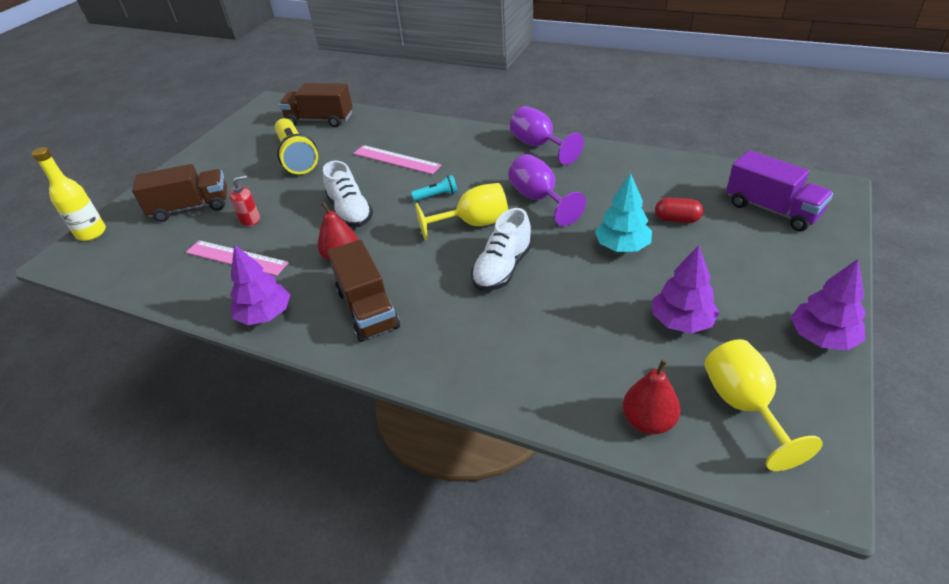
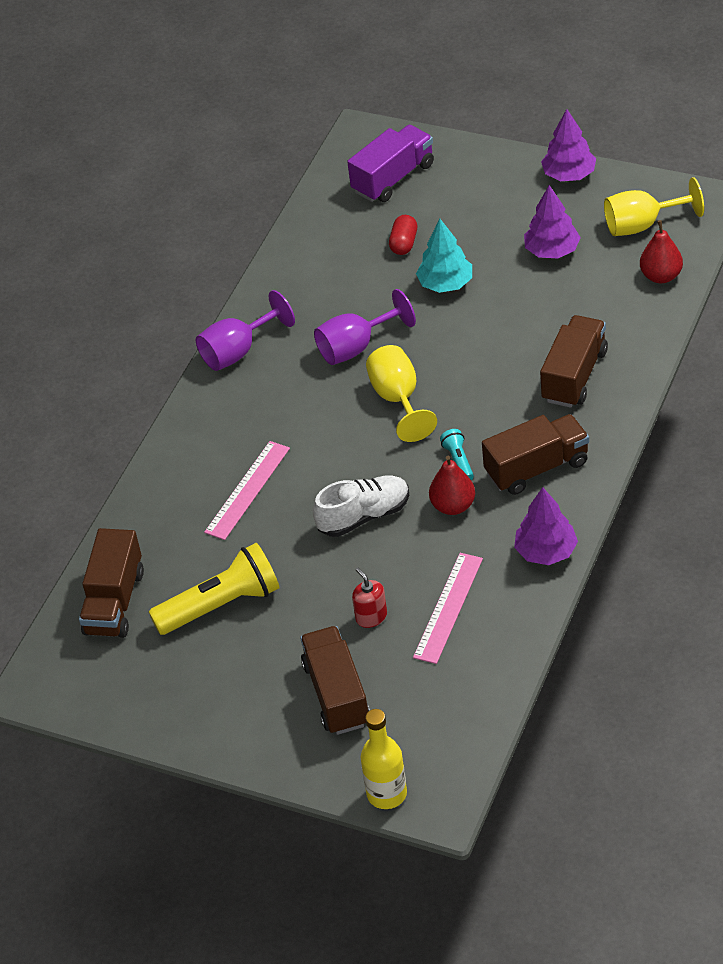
camera: 90 degrees left, 5 degrees up
(437, 196) = (338, 437): turquoise flashlight -> turquoise flashlight (458, 461)
(485, 337) = (574, 376): none -> brown truck
(503, 268) = (476, 370): white shoe -> none

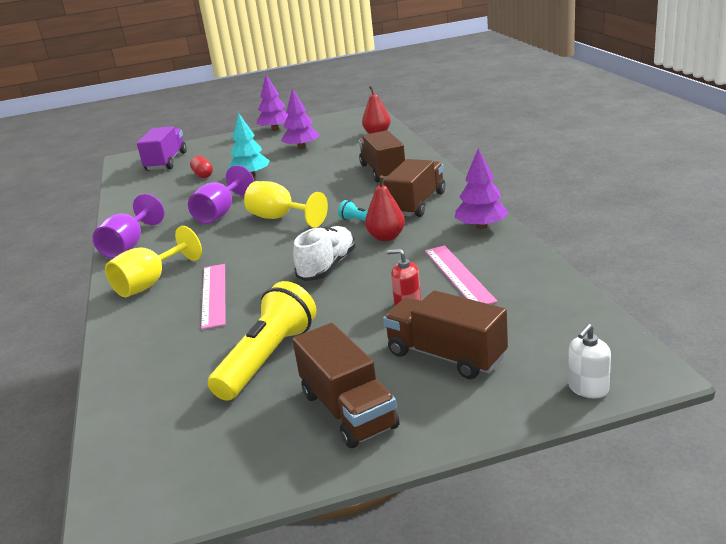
camera: 40 degrees left, 20 degrees down
(114, 602) = (155, 406): brown truck -> brown truck (348, 410)
(387, 794) = (588, 388): yellow bottle -> white soap dispenser
(642, 225) = (341, 127): yellow goblet -> yellow goblet (150, 283)

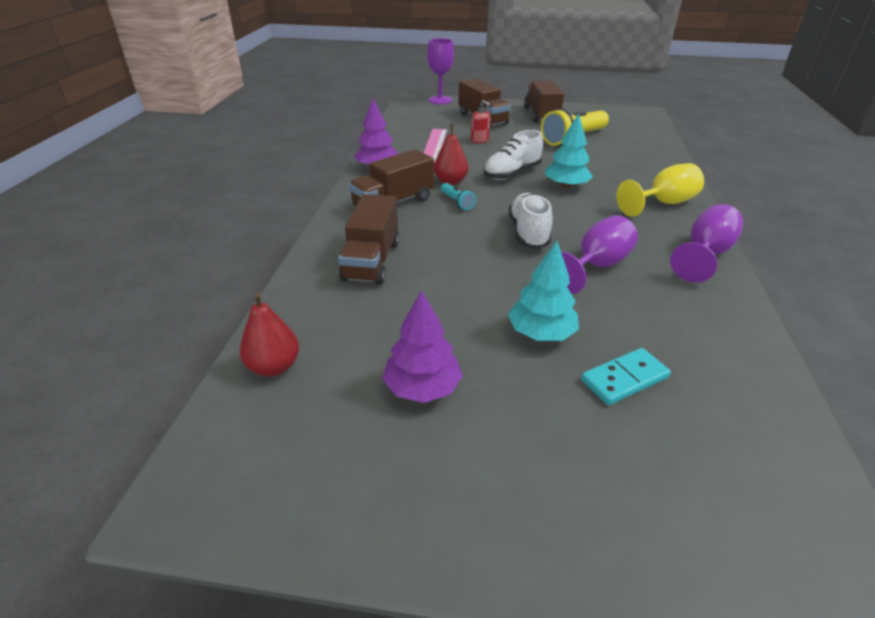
camera: 160 degrees left, 10 degrees up
(166, 162) = (722, 493): purple truck -> none
(203, 175) = (624, 379): red capsule -> turquoise domino
(214, 295) = (605, 179): pink ruler -> none
(259, 271) = (566, 186): none -> turquoise tree
(275, 129) = (424, 537): purple tree -> none
(280, 218) = (528, 233): yellow goblet -> white shoe
(588, 388) = (440, 100): white soap dispenser -> purple goblet

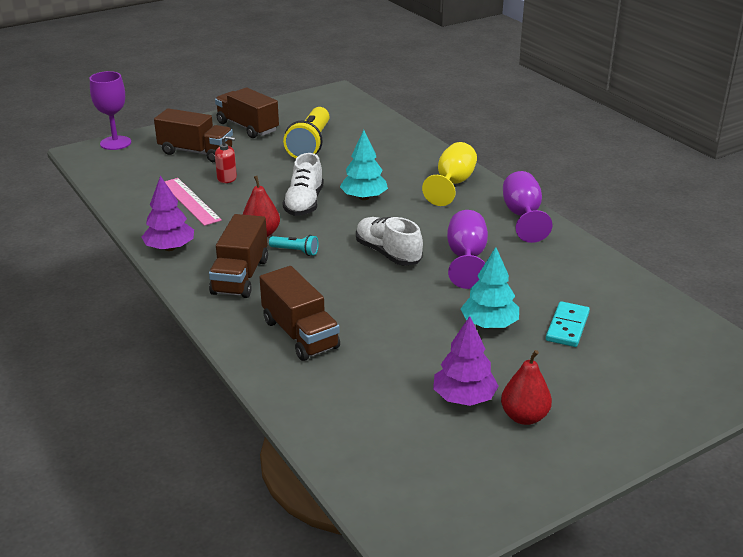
camera: 40 degrees left, 5 degrees down
(274, 367) = (348, 443): red pear -> red pear (524, 417)

